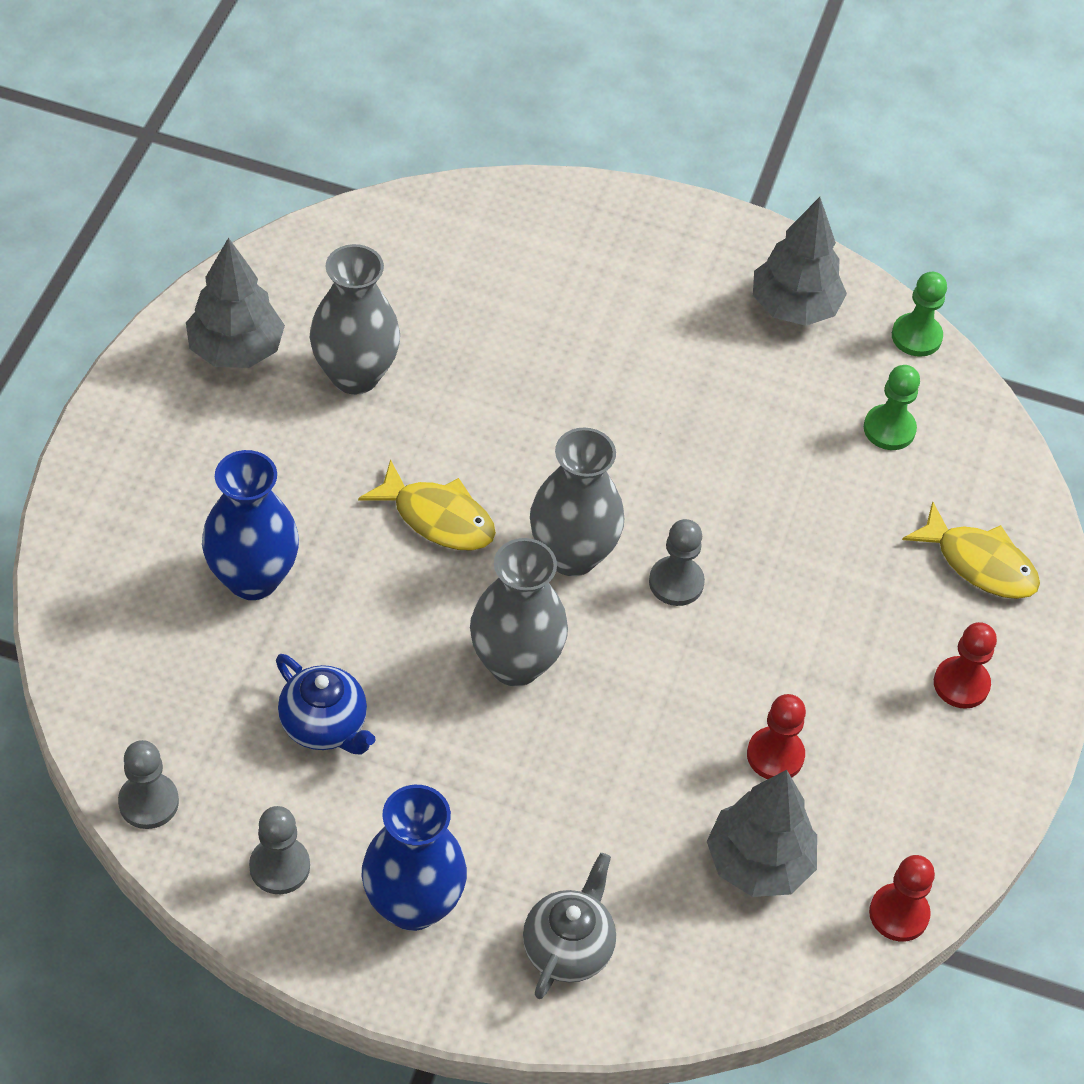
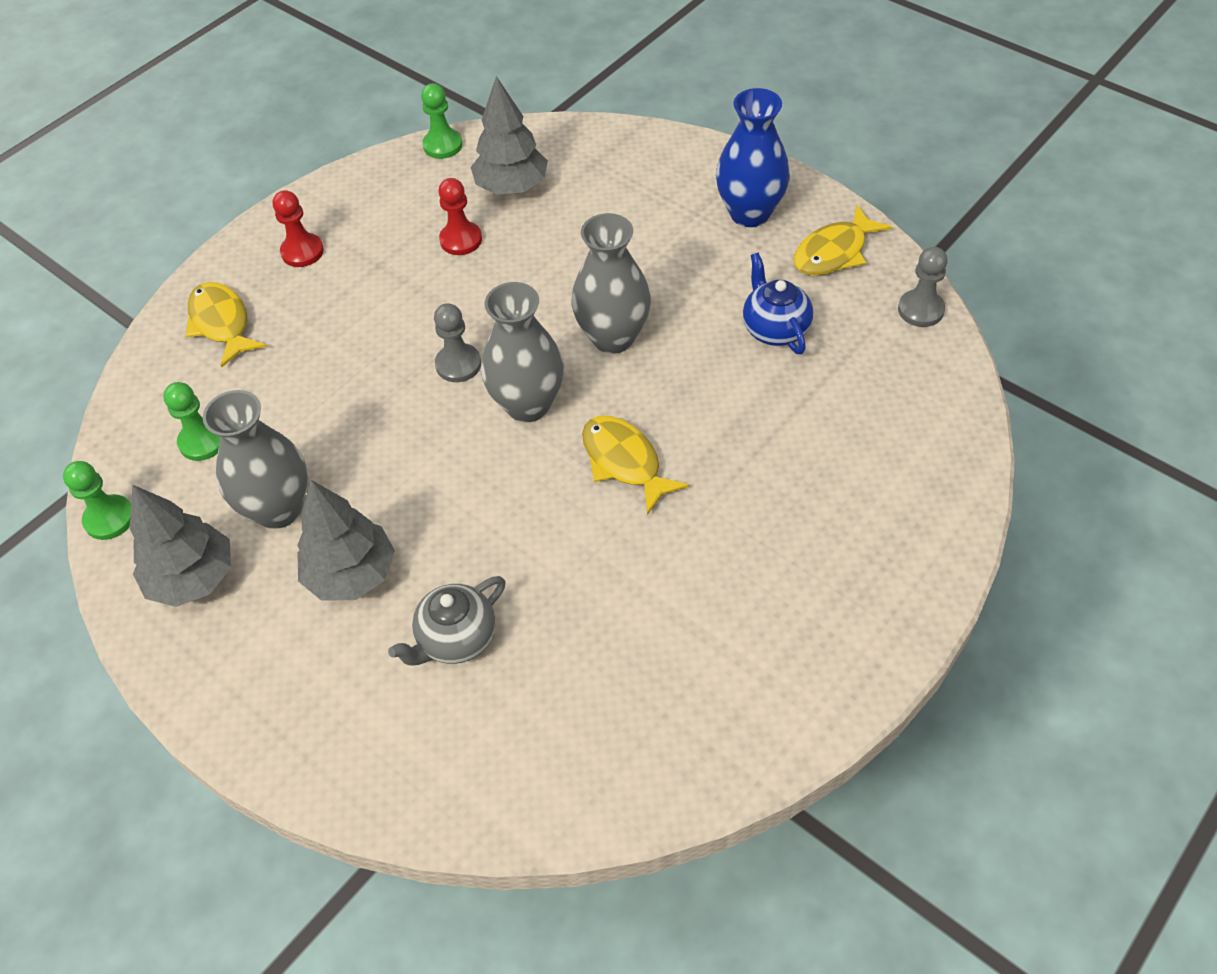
camera: 150 degrees left, 0 degrees up
(236, 350) = (756, 681): grey tree -> grey tree (351, 574)
(253, 578) = (800, 450): blue vase -> none
(279, 867) = (834, 252): grey pawn -> yellow fish
(355, 375) = (645, 620): grey vase -> grey vase (278, 509)
(568, 948) = (658, 172): grey teapot -> grey teapot (456, 639)
(898, 914) = (443, 145): red pawn -> green pawn

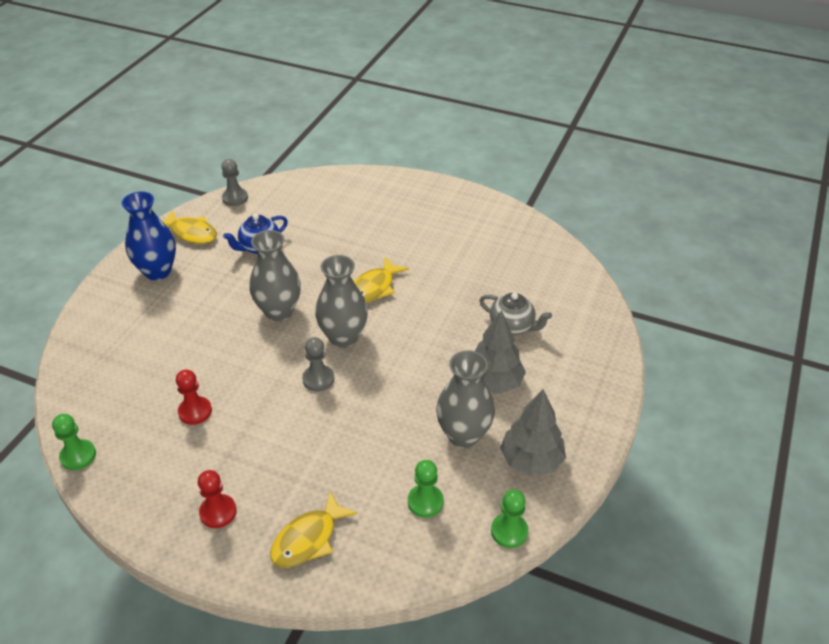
camera: 110 degrees left, 10 degrees down
(512, 187) = (132, 397): grey tree -> none

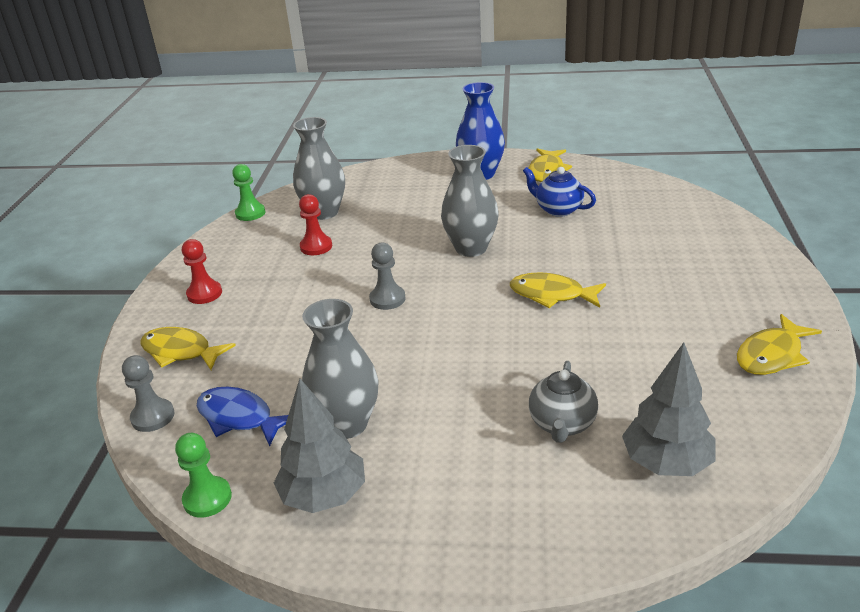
camera: 75 degrees right, 10 degrees down
(235, 198) = (621, 175): grey pawn -> grey pawn (153, 417)
(343, 337) = (458, 297): grey vase -> grey vase (324, 212)
(425, 502) = (239, 418): green pawn -> blue fish
(492, 221) = (772, 355): none -> yellow fish
(494, 382) = (446, 430): grey tree -> grey tree (666, 463)

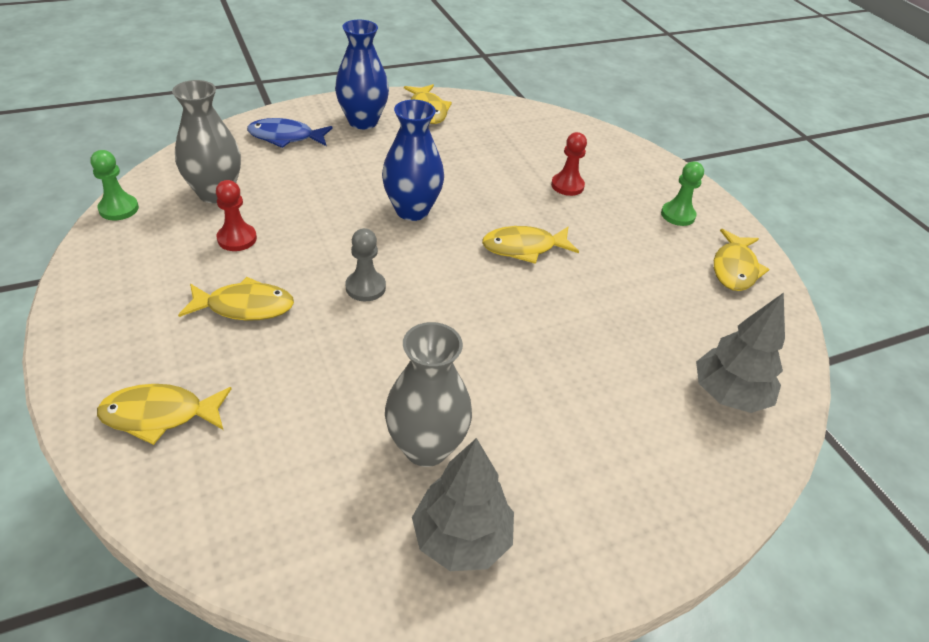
camera: 35 degrees left, 10 degrees up
(153, 417) = (186, 513): grey pawn -> none
(204, 294) = (135, 329): red pawn -> red pawn (567, 186)
(207, 498) = (334, 592): green pawn -> green pawn (677, 215)
(239, 418) = (299, 478): blue fish -> blue fish (285, 137)
(287, 294) = (245, 307): none -> yellow fish
(471, 248) = (412, 210): grey vase -> blue vase
(558, 209) = (467, 152): blue teapot -> none
(562, 424) = (624, 383): grey teapot -> none

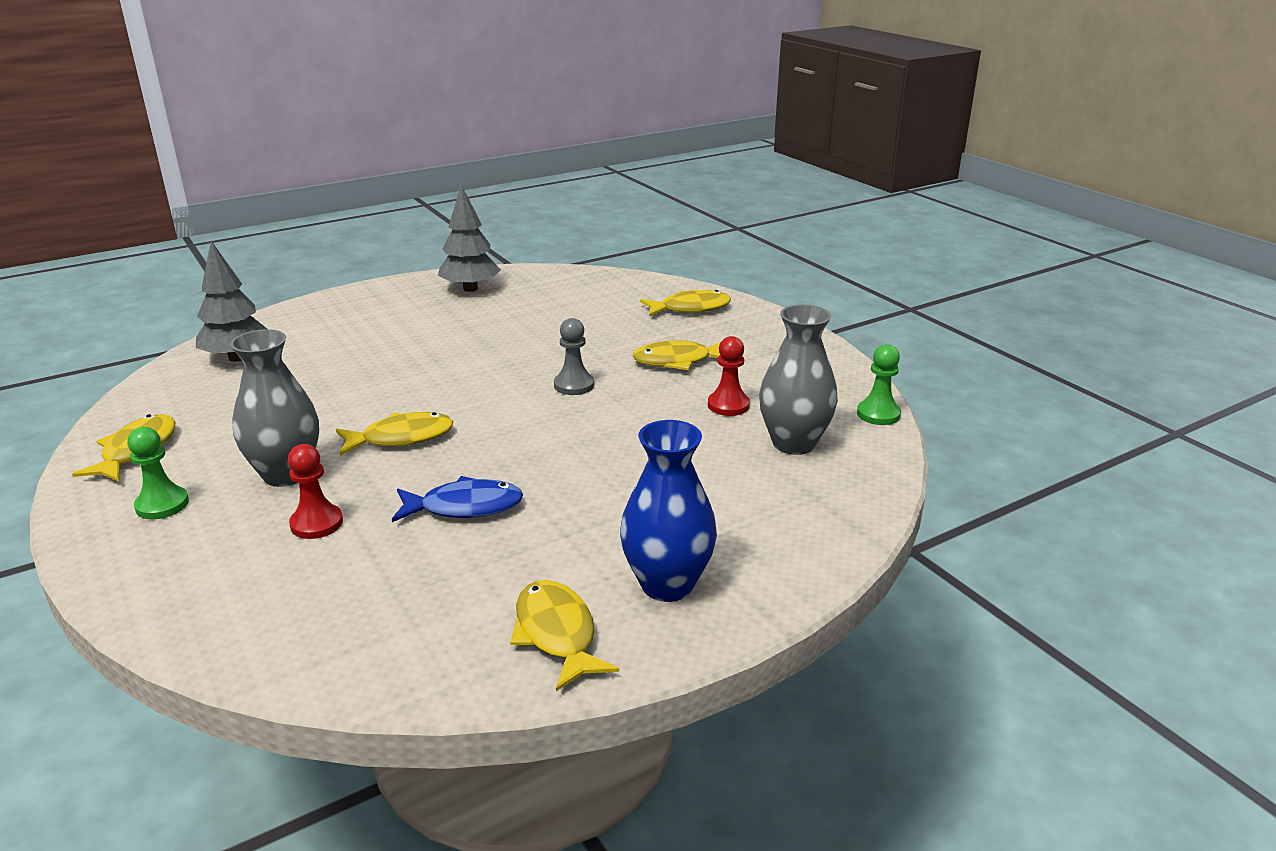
camera: 175 degrees right, 15 degrees down
(285, 137) = (771, 532): blue fish -> blue fish (465, 507)
(412, 210) = (544, 458): blue vase -> none
(426, 447) = (497, 314): grey vase -> grey vase (286, 474)

